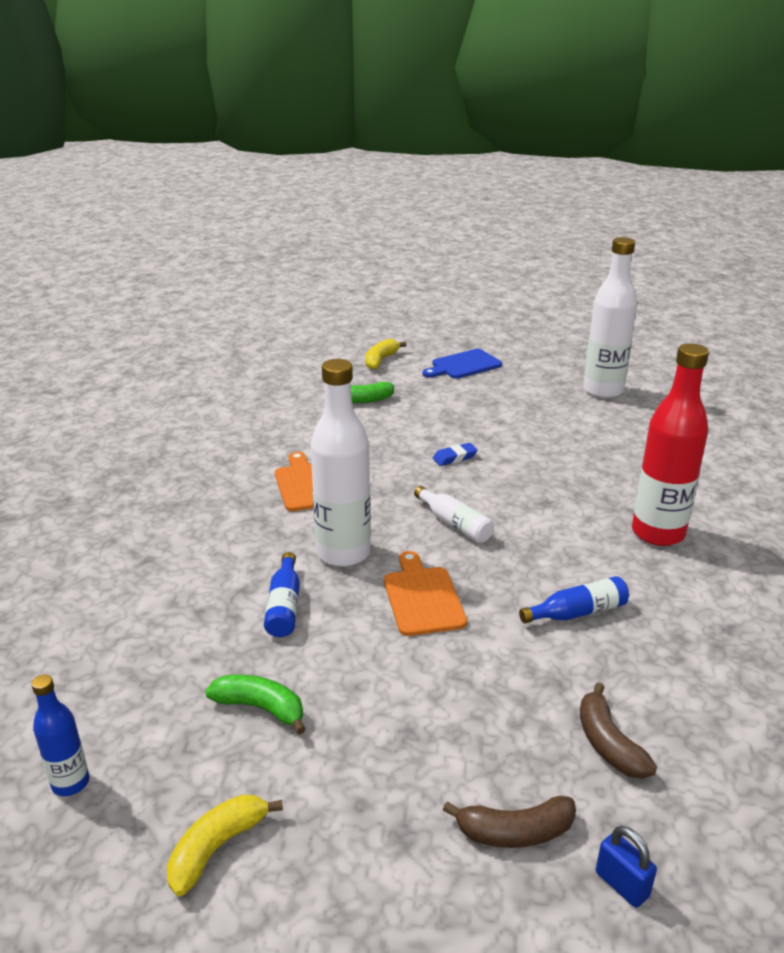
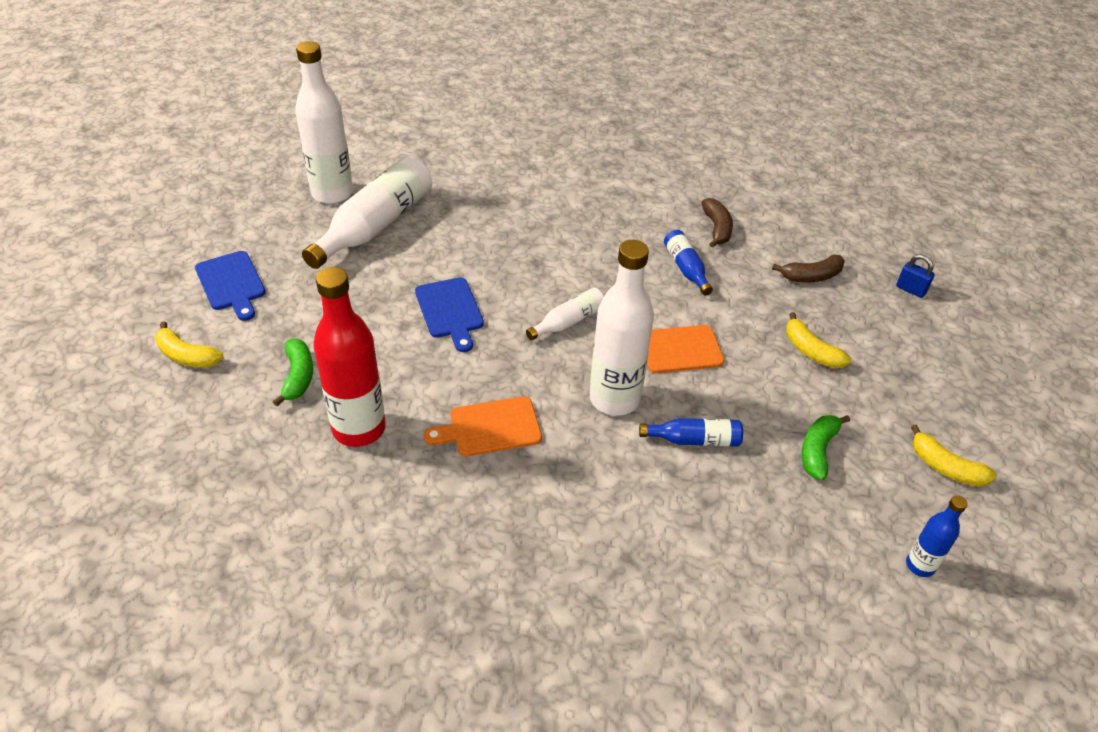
camera: 90 degrees left, 15 degrees up
(440, 723) = (810, 351): none -> yellow banana
(454, 457) = (450, 311): blue eraser -> blue cutting board
(515, 832) = (889, 326): brown banana -> brown banana (717, 228)
(565, 414) = (375, 226): none -> white bottle
(621, 884) = (910, 290): blue padlock -> blue padlock turned 75 degrees clockwise
(657, 533) = (585, 211): red bottle -> red bottle (359, 429)

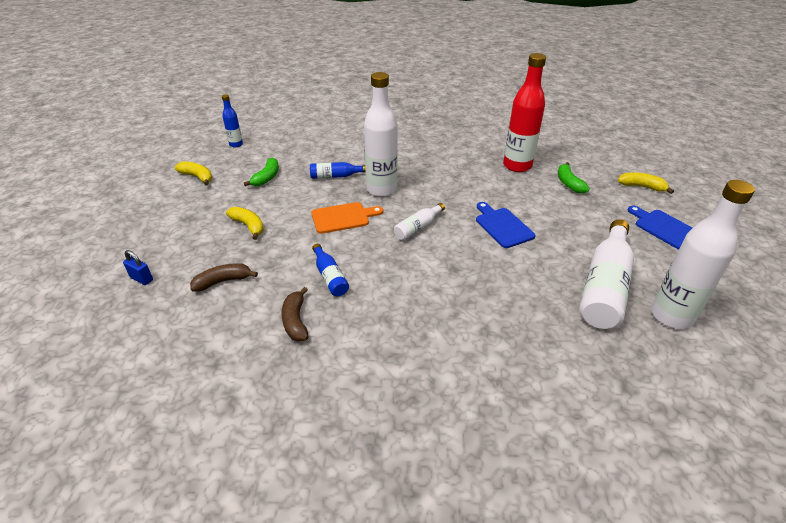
camera: 175 degrees right, 5 degrees down
(490, 428) = (448, 172): orange cutting board -> none

